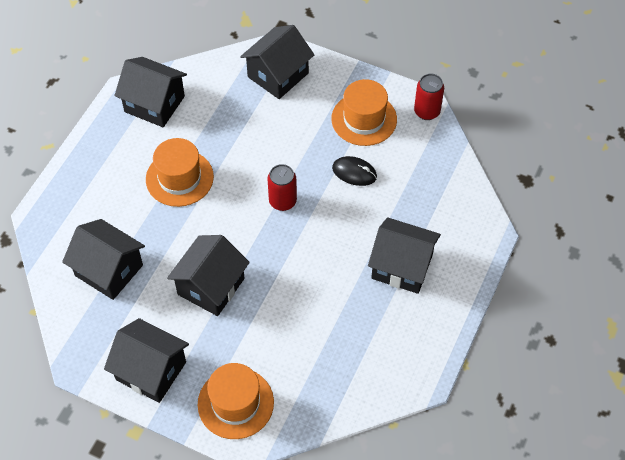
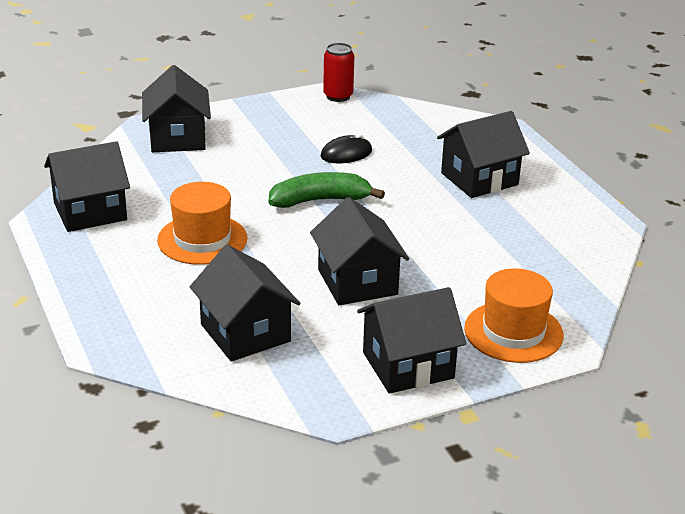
camera: 50 degrees left, 25 degrees down
(109, 270) = (245, 333): black house -> black house turned 75 degrees clockwise
(282, 201) = (320, 200): red can -> green banana
(364, 119) = (297, 124): orange hat -> none

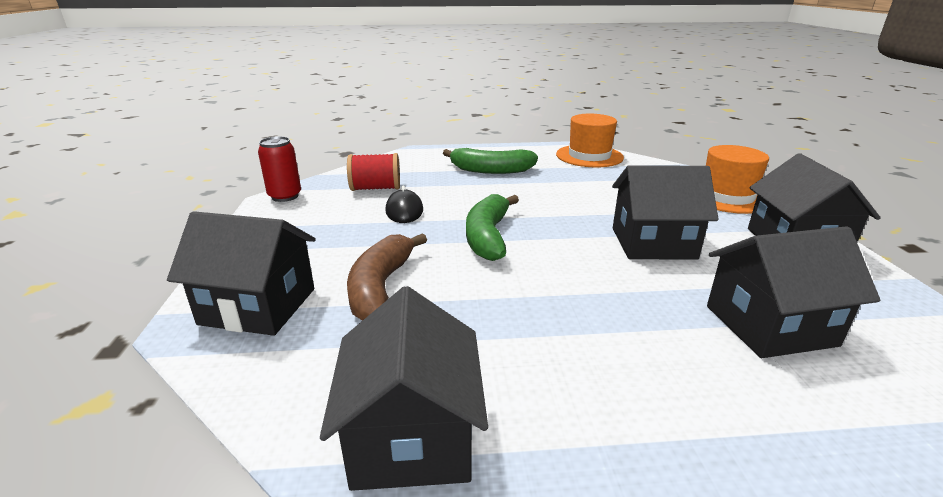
camera: 70 degrees left, 5 degrees down
(202, 239) = (545, 325): orange hat -> orange hat (589, 156)
(219, 172) = (381, 287): none -> brown banana
(384, 130) = (376, 188): none -> red spool
(479, 179) = (490, 170): black house -> green banana

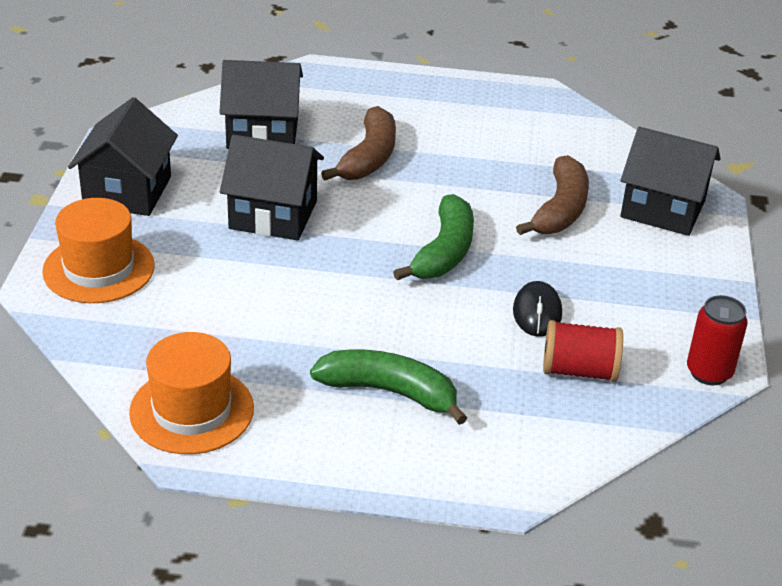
camera: 170 degrees left, 10 degrees up
(412, 436) = (536, 117): black house -> none
(618, 314) = (369, 157): none -> brown banana

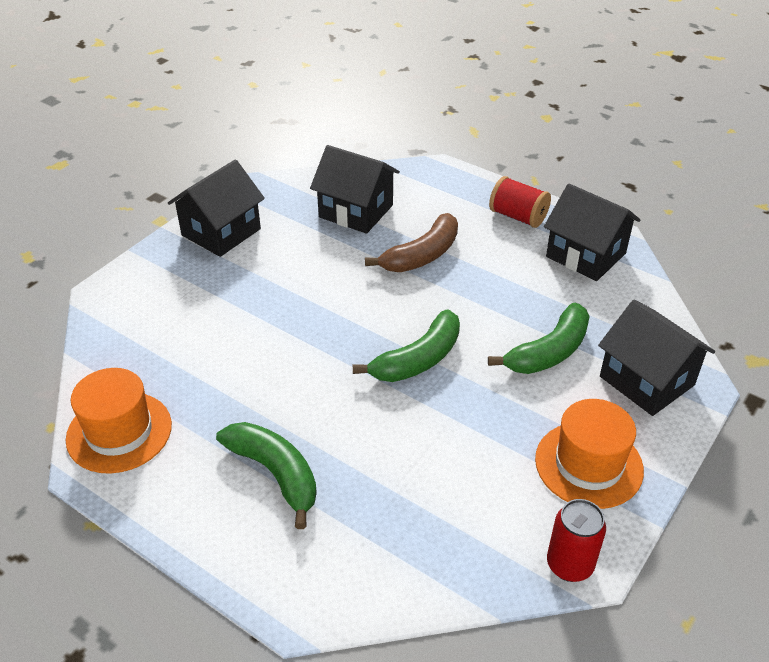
camera: 30 degrees right, 5 degrees up
(99, 268) = (152, 289): orange hat -> orange hat (588, 464)
(273, 215) = (309, 283): black house -> black house (585, 255)
(537, 312) = (454, 444): black mouse -> none
(560, 210) = (549, 352): brown banana -> green banana
(579, 370) = (448, 515): red spool -> red spool (518, 216)

